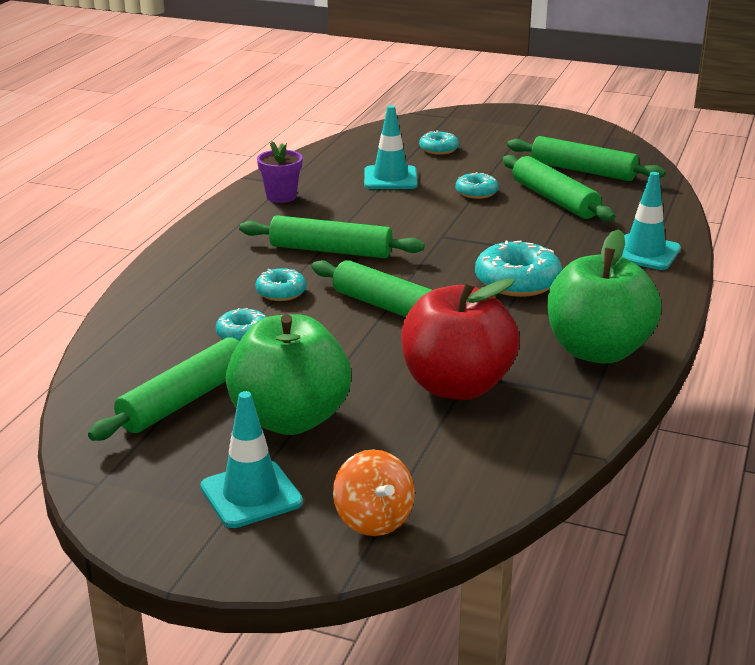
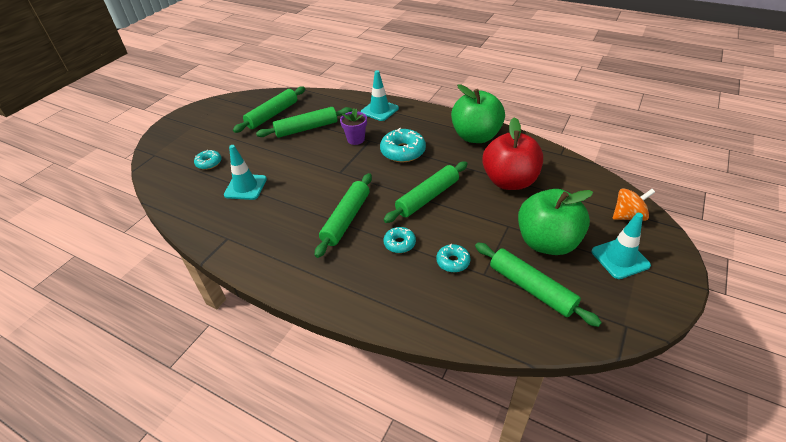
camera: 80 degrees left, 15 degrees up
(281, 196) = (251, 241): purple flower pot -> purple flower pot (356, 139)
(476, 192) = (284, 154): turquoise donut -> none

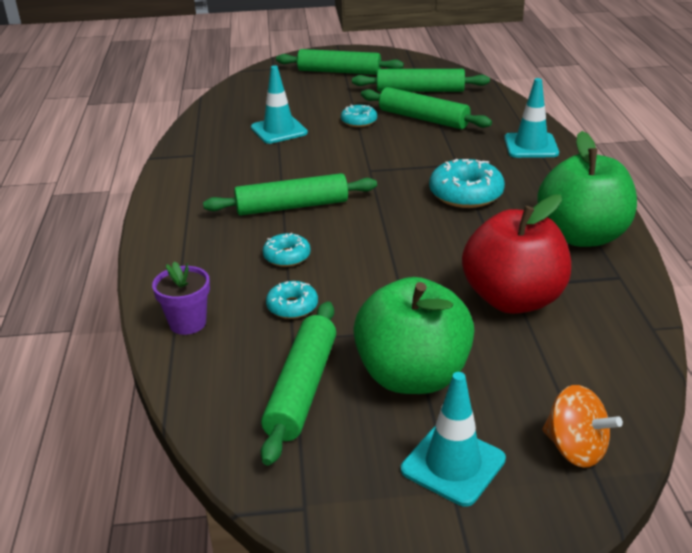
camera: 55 degrees right, 10 degrees down
(209, 163) = (293, 97): turquoise donut -> turquoise donut (359, 121)
(356, 139) = (446, 155): purple flower pot -> purple flower pot (187, 323)
(427, 197) = (395, 245): green rolling pin -> green rolling pin (339, 72)

